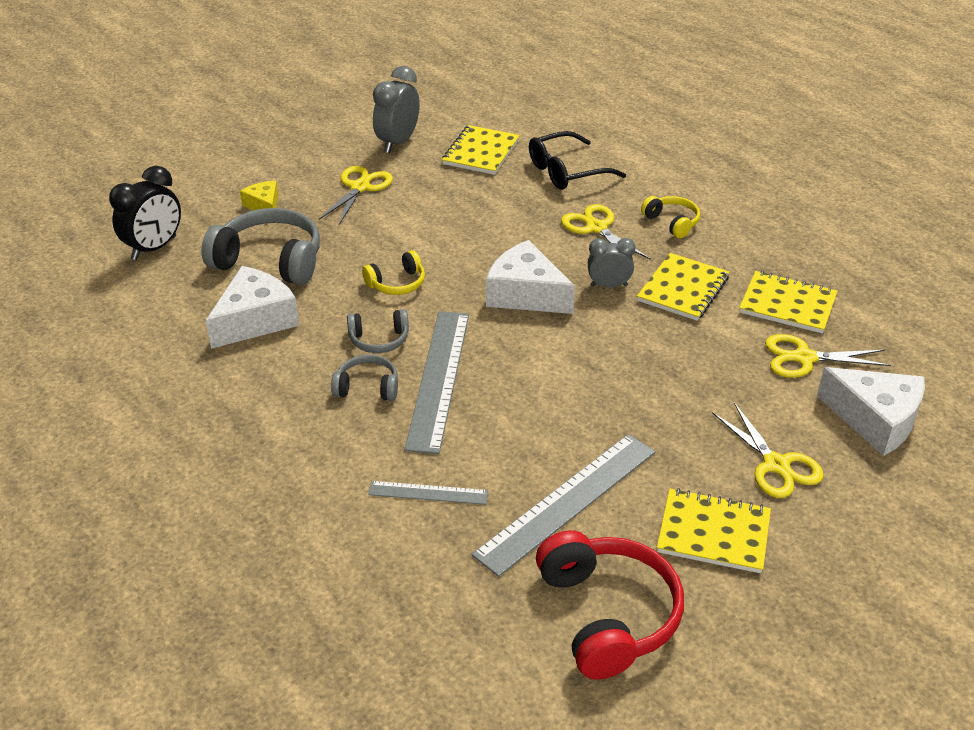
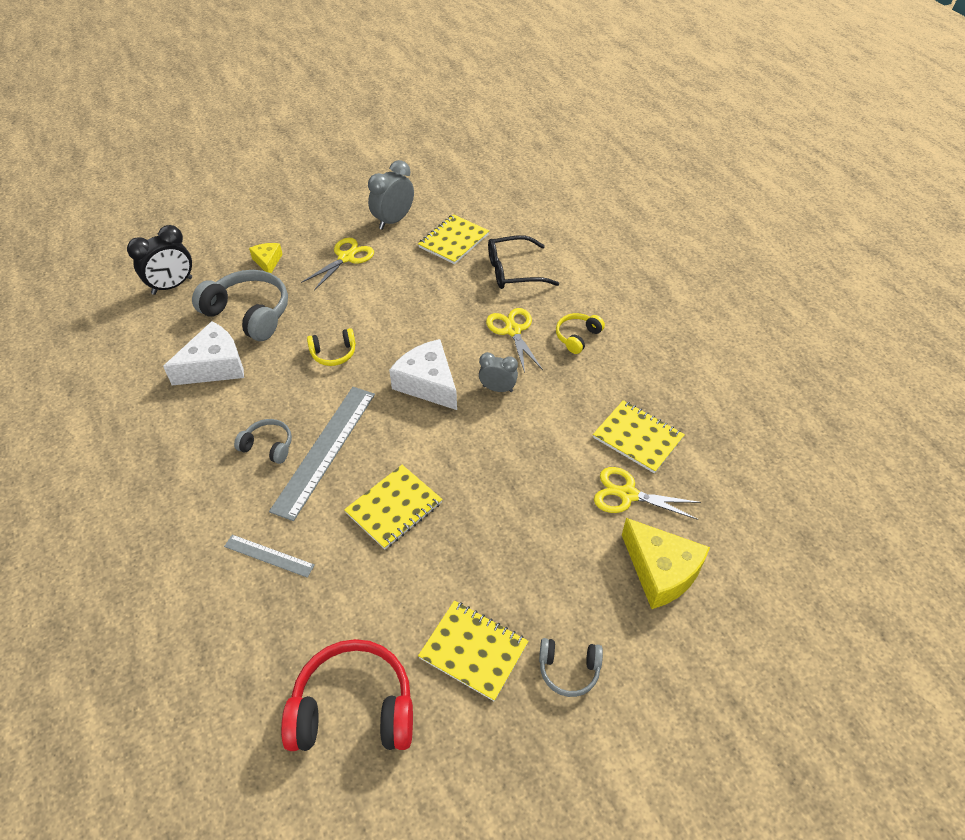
camera: 15 degrees right, 10 degrees up
(379, 340) = (296, 403): grey headphones -> grey headphones (569, 670)
(567, 502) = (371, 591): grey ruler -> none
(608, 615) = (354, 708): red headphones -> red headphones turned 90 degrees counterclockwise
(672, 222) = (577, 337): yellow headphones -> yellow headphones turned 120 degrees counterclockwise
(683, 289) = (556, 404): yellow notebook -> yellow notebook (394, 508)
(776, 465) = (555, 596): yellow scissors -> none
(875, 420) = (661, 571): white cheese -> yellow cheese

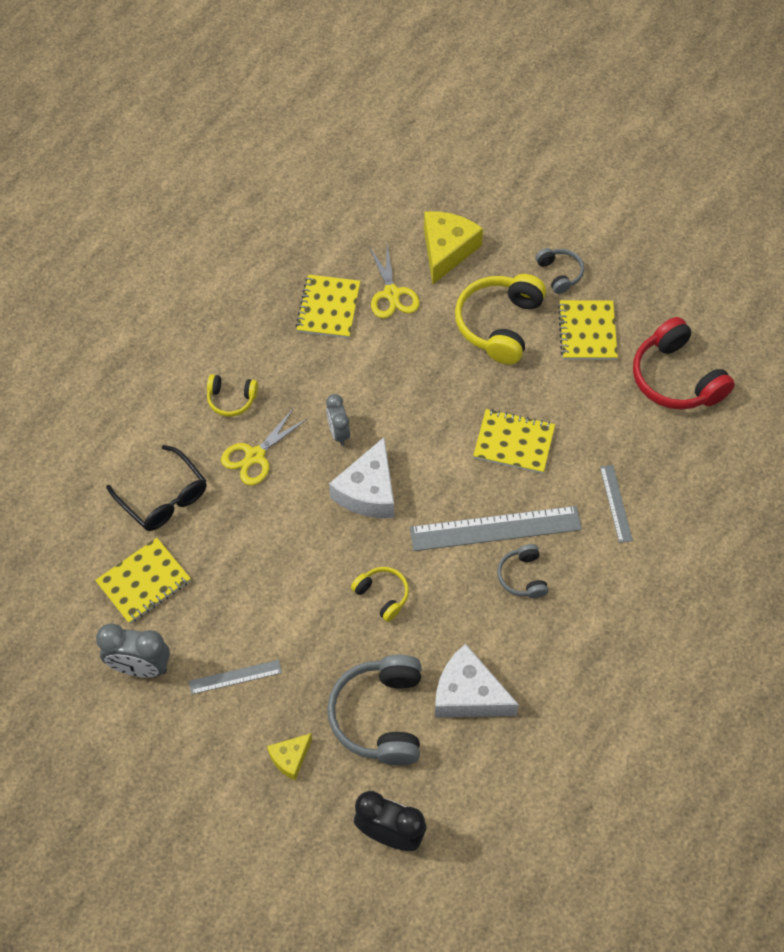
camera: 120 degrees left, 10 degrees up
(346, 258) = (235, 677): yellow scissors -> grey ruler
(453, 241) = (144, 582): yellow notebook -> yellow notebook turned 45 degrees counterclockwise
(535, 568) = (499, 324): none -> yellow headphones

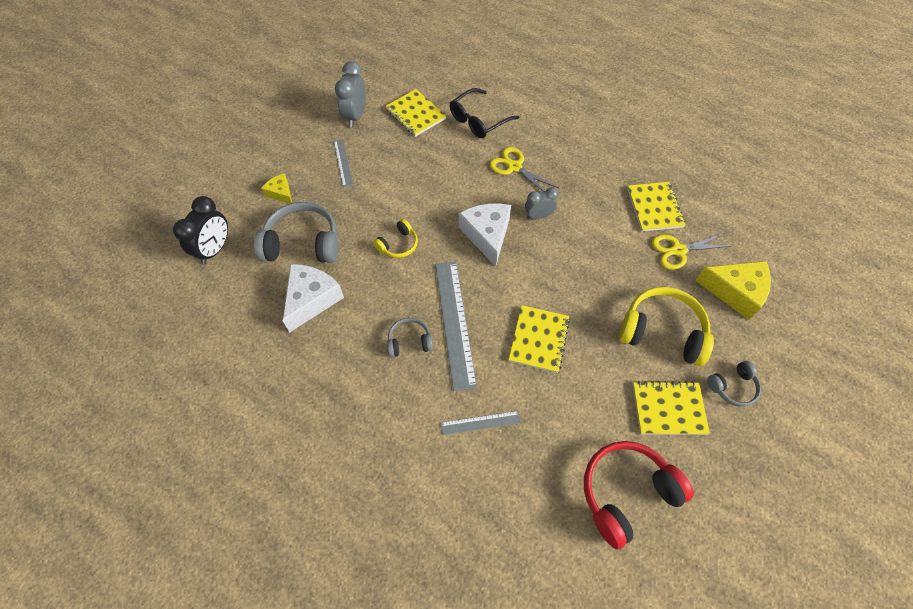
camera: 90 degrees right, 0 degrees up
(231, 399) = (561, 152): yellow headphones -> none
(328, 308) = (654, 208): yellow notebook -> yellow notebook turned 75 degrees clockwise
(368, 491) = (487, 235): white cheese -> white cheese turned 60 degrees clockwise

